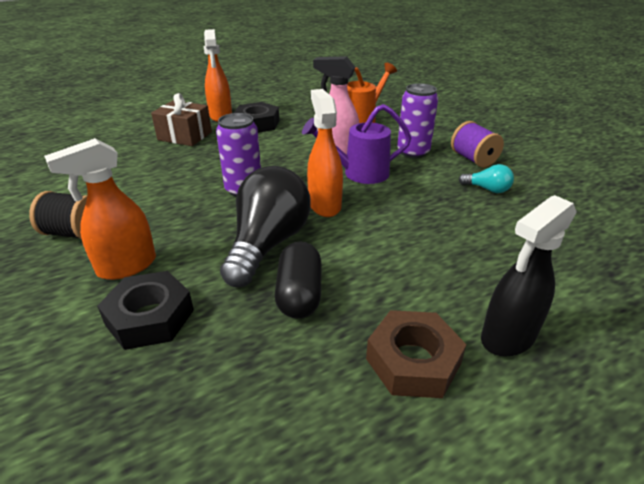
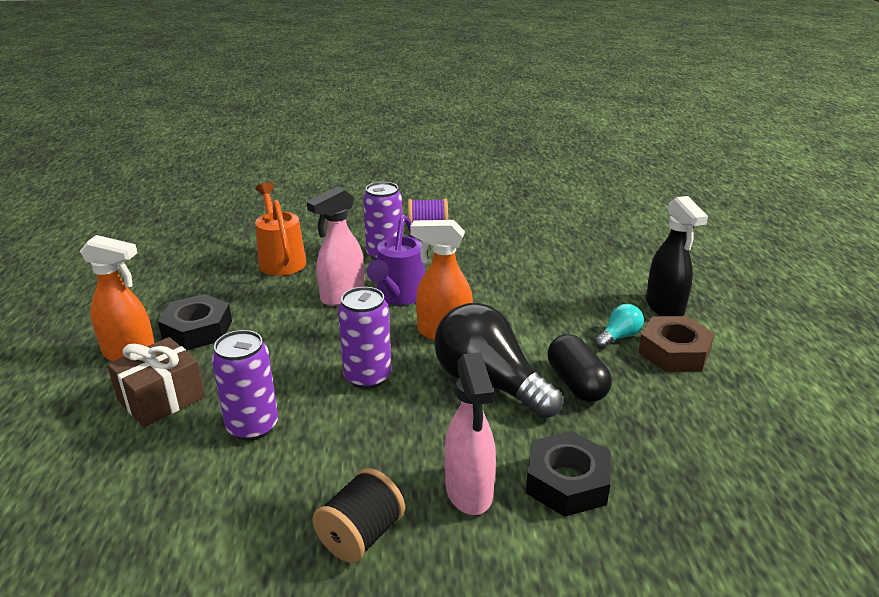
camera: 65 degrees left, 5 degrees down
(126, 266) = (469, 491): orange spray bottle -> pink spray bottle
(170, 168) = (252, 426): none -> purple can
(299, 294) = (576, 383): black capsule -> black capsule turned 45 degrees clockwise
(487, 189) = (483, 245): turquoise light bulb -> turquoise light bulb (618, 337)

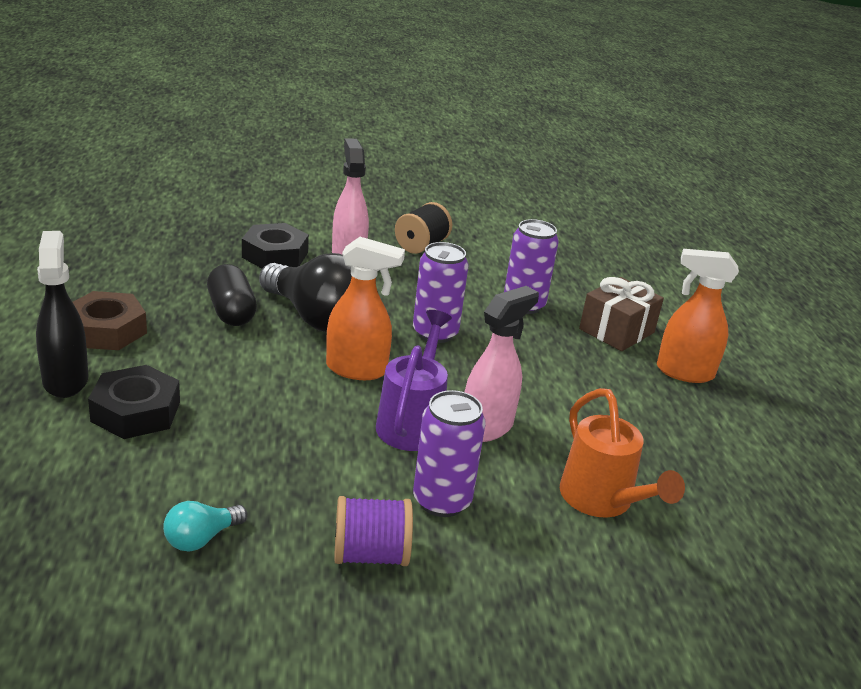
camera: 175 degrees right, 0 degrees up
(197, 330) = (637, 394): black nut -> black nut (136, 412)
(618, 337) = (155, 350): turquoise light bulb -> turquoise light bulb (201, 538)

